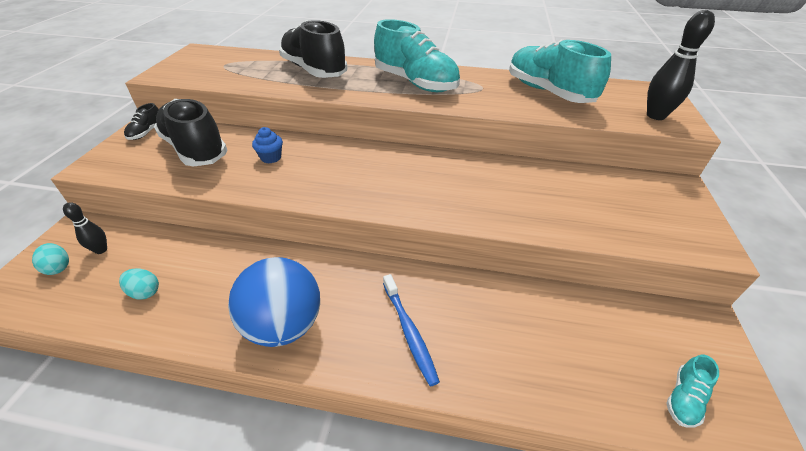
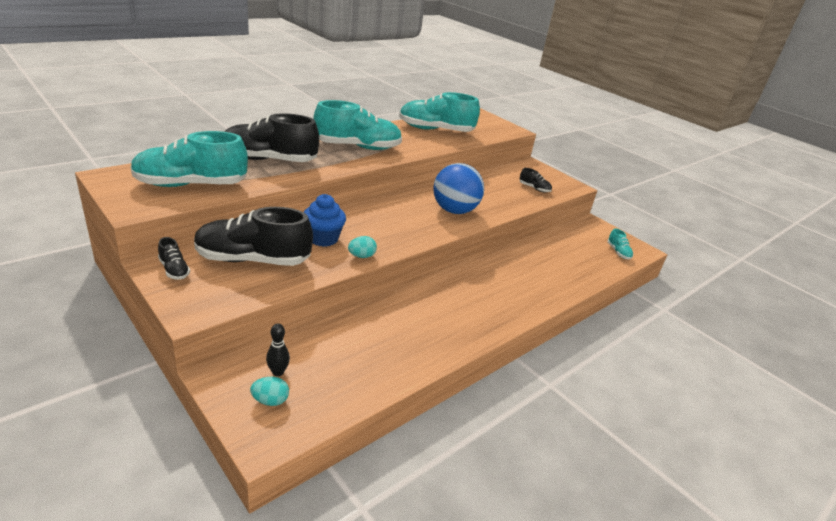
camera: 55 degrees left, 10 degrees down
(145, 292) = (365, 366): turquoise egg -> turquoise egg (361, 256)
(223, 71) = (191, 185): none -> turquoise shoe
(271, 158) = (323, 239): blue cupcake -> blue cupcake, size x1.58
(284, 325) = (466, 324): blue ball -> blue ball (454, 210)
(409, 332) = (517, 290): blue toothbrush -> none
(620, 218) = (534, 188): none -> black shoe
(655, 116) = (498, 128): black bowling pin -> none

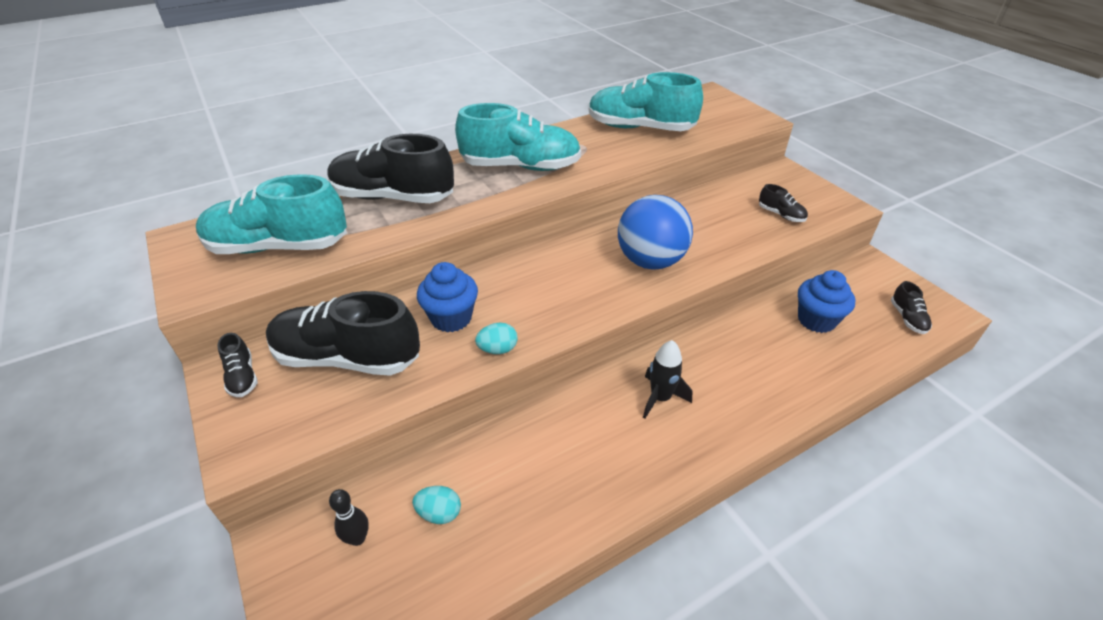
camera: 15 degrees right, 10 degrees up
(270, 400) = (336, 591): turquoise egg -> turquoise egg (439, 513)
(471, 293) = (660, 398): none -> black rocket
(563, 252) = (816, 320): none -> blue cupcake
(618, 252) = (907, 318): turquoise shoe -> black shoe

